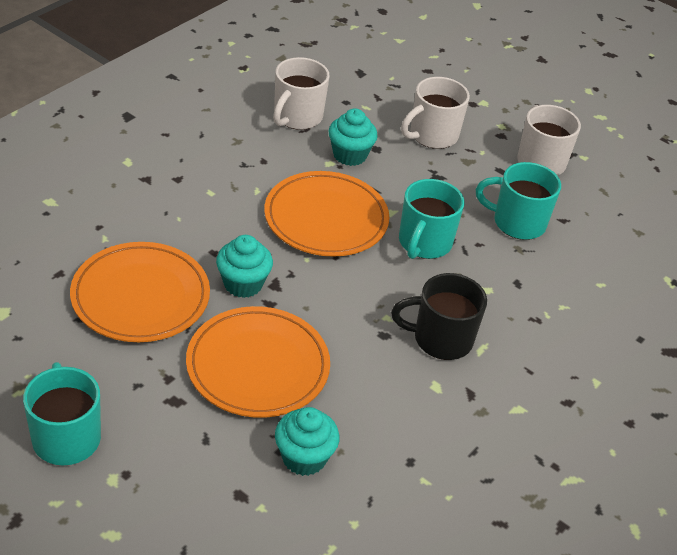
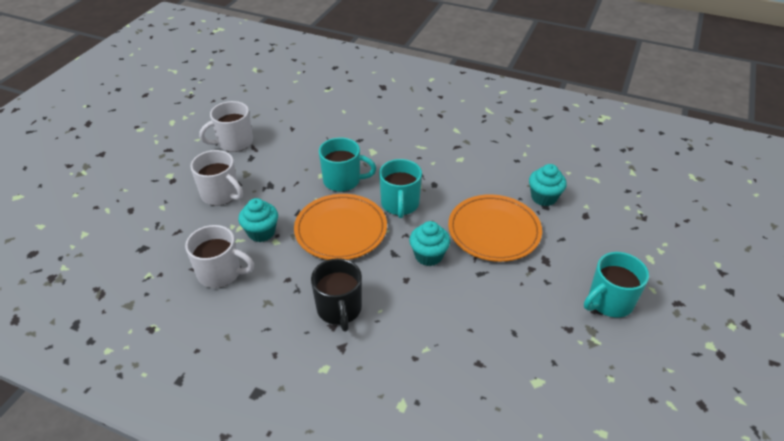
camera: 100 degrees left, 0 degrees up
(140, 297) = (472, 305): orange plate -> none
(440, 339) = (423, 162): black mug -> black mug (339, 309)
(517, 222) = (303, 145): turquoise mug -> turquoise mug (400, 204)

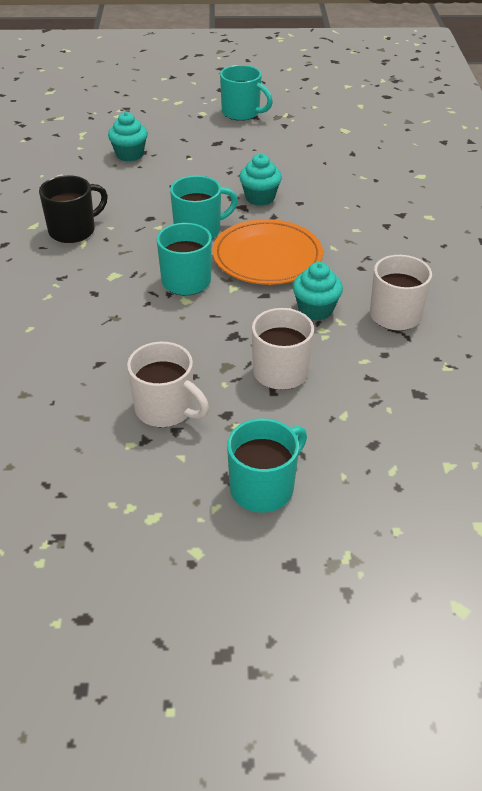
camera: 115 degrees left, 0 degrees up
(149, 159) = (263, 487): none -> turquoise mug
(339, 309) = (366, 227): black mug -> black mug (73, 230)
(494, 231) = (198, 171): orange plate -> none

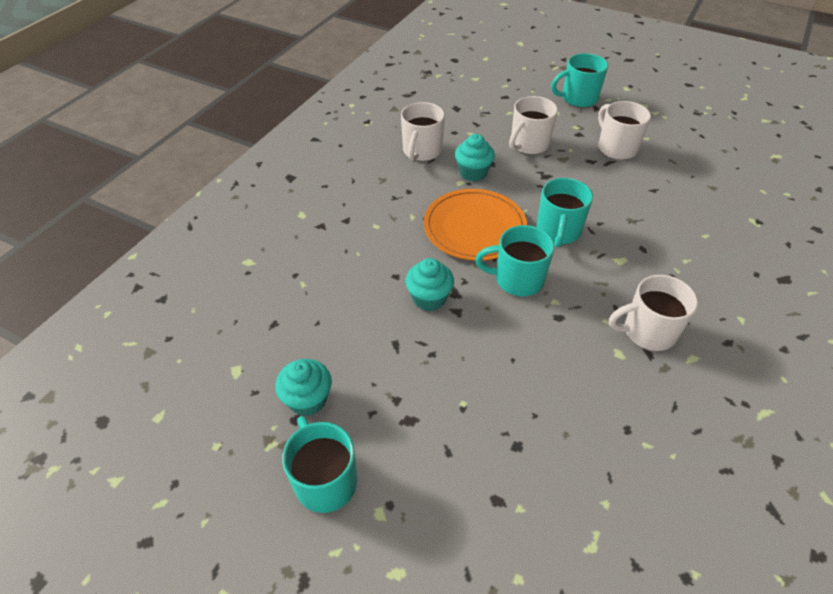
camera: 150 degrees left, 5 degrees up
(73, 230) = (647, 331): black mug -> white mug
(129, 154) = (538, 448): turquoise cupcake -> turquoise cupcake (307, 399)

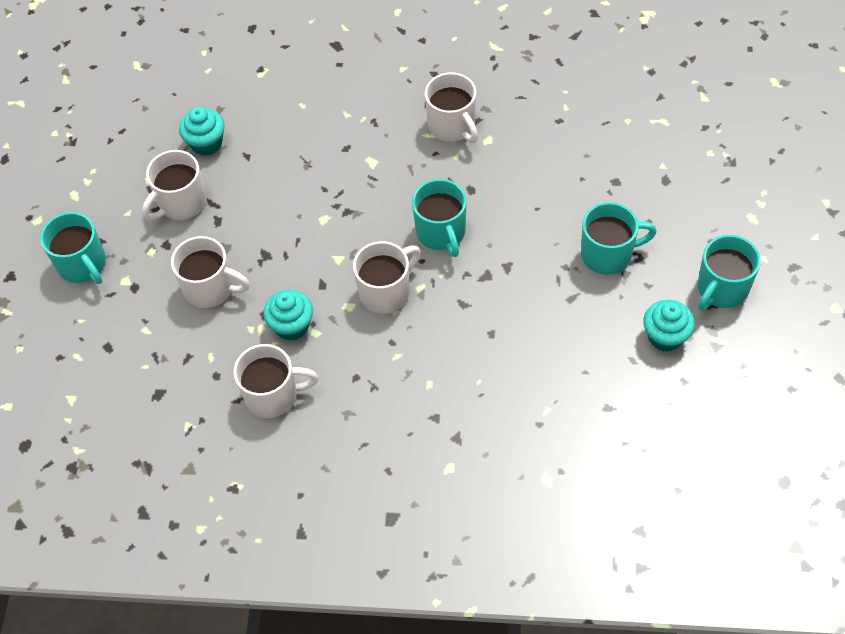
camera: 110 degrees left, 10 degrees up
(429, 298) = (504, 294): turquoise cupcake -> turquoise cupcake (206, 143)
(474, 228) = (386, 292): orange plate -> white mug
(558, 231) = (355, 219): turquoise mug -> turquoise mug (608, 254)

